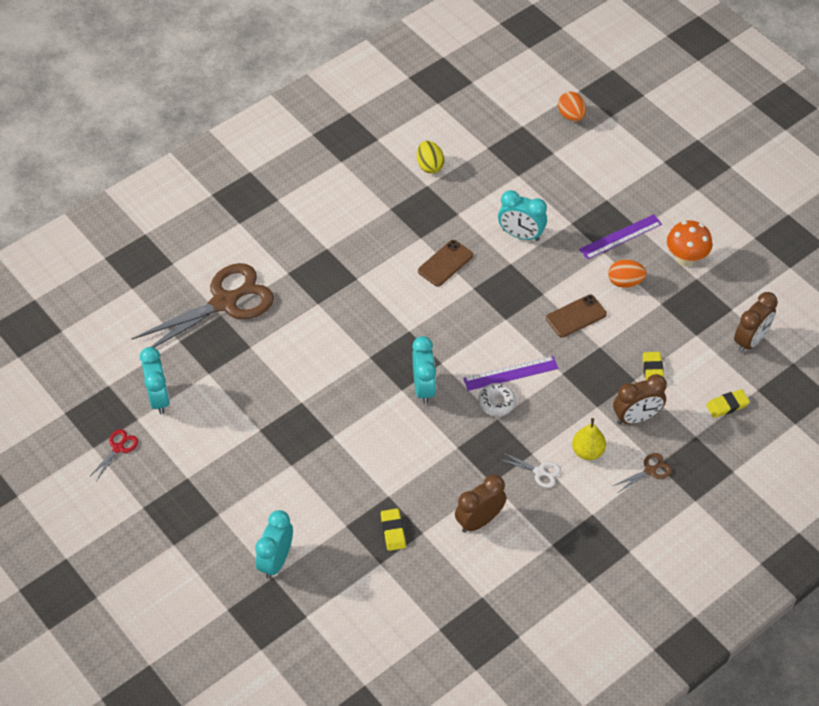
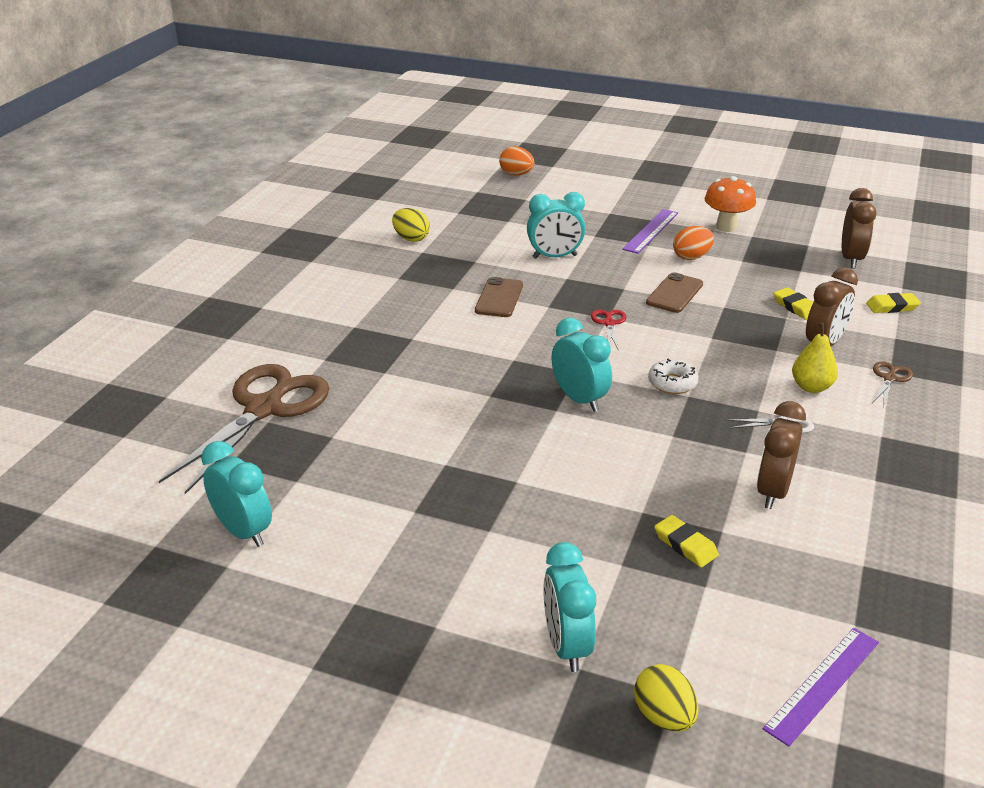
camera: 30 degrees left, 20 degrees down
(118, 448) = (220, 611): red scissors -> red scissors (609, 323)
(292, 625) = (664, 716): none -> yellow egg
(510, 373) = (660, 355): purple ruler -> purple ruler (822, 684)
(727, 405) = (892, 307): yellow eraser -> yellow eraser turned 45 degrees clockwise

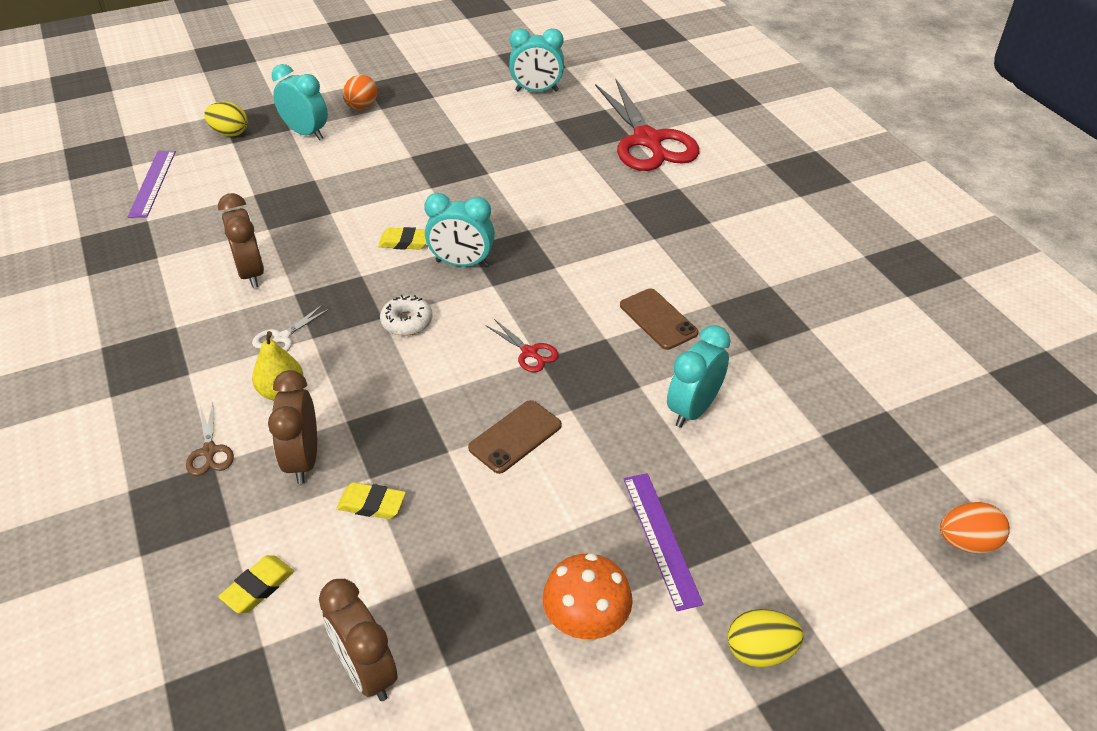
camera: 135 degrees right, 10 degrees up
(264, 409) = (647, 140): brown scissors -> red scissors
(411, 238) = (850, 338): yellow egg -> yellow egg (760, 651)
(674, 293) = (515, 437): brown phone -> brown phone turned 60 degrees clockwise
(685, 545) = (285, 208): yellow eraser -> yellow eraser (404, 242)
(691, 257) = (561, 517): orange egg -> orange egg (361, 106)

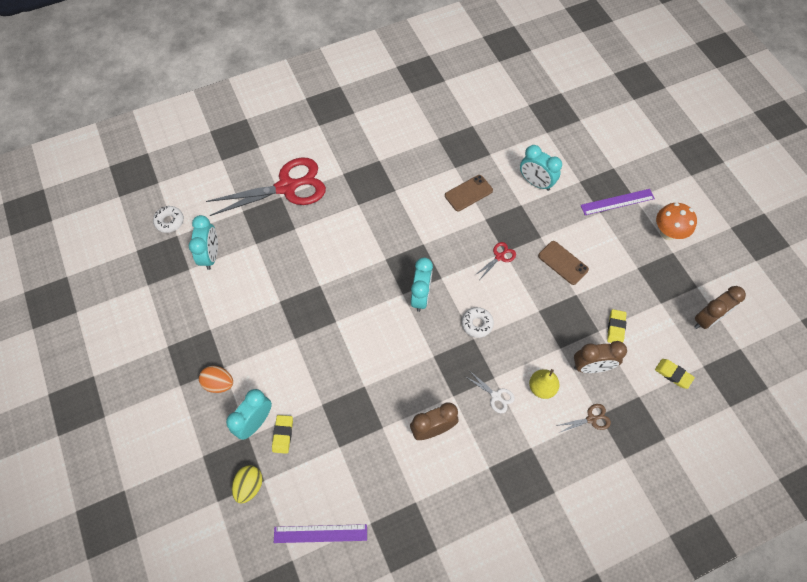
camera: 90 degrees left, 20 degrees up
(404, 242) = (398, 333): yellow eraser -> yellow eraser (283, 434)
(585, 61) = (169, 221): none -> white donut
(760, 651) = (667, 171): yellow egg -> none
(966, 542) = (602, 92): orange egg -> none

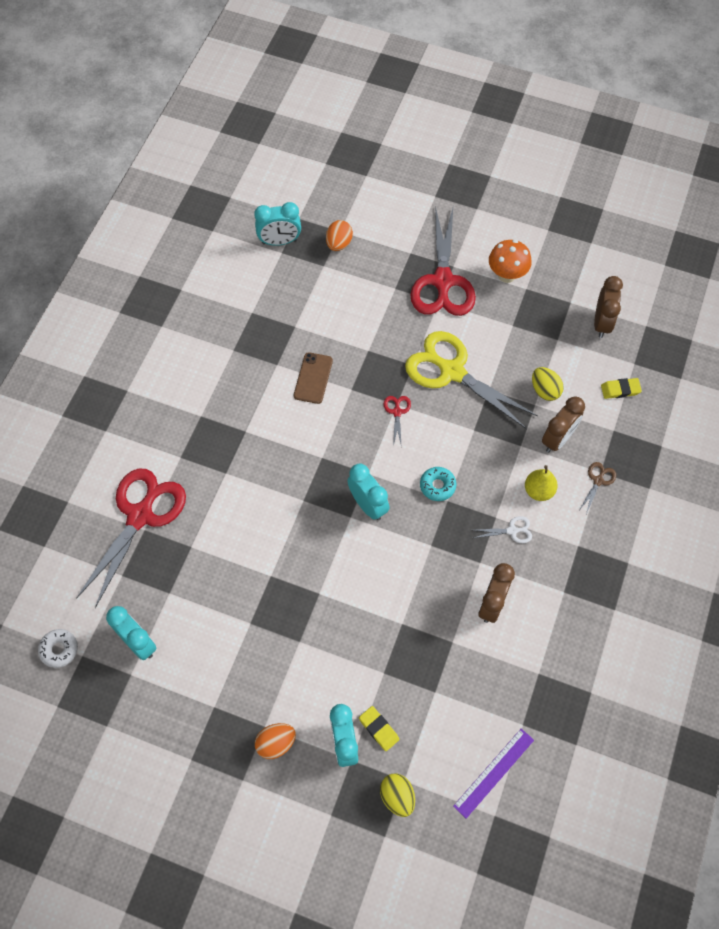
camera: 45 degrees left, 0 degrees up
(477, 324) = (437, 486): white donut -> turquoise donut
(535, 182) = (360, 320): turquoise clock -> turquoise clock (279, 241)
(563, 263) = (452, 372): brown phone -> yellow scissors
(571, 127) = (339, 243): none -> orange egg
(616, 328) = (545, 390): yellow eraser -> yellow egg
(617, 202) = (443, 281): purple ruler -> red scissors

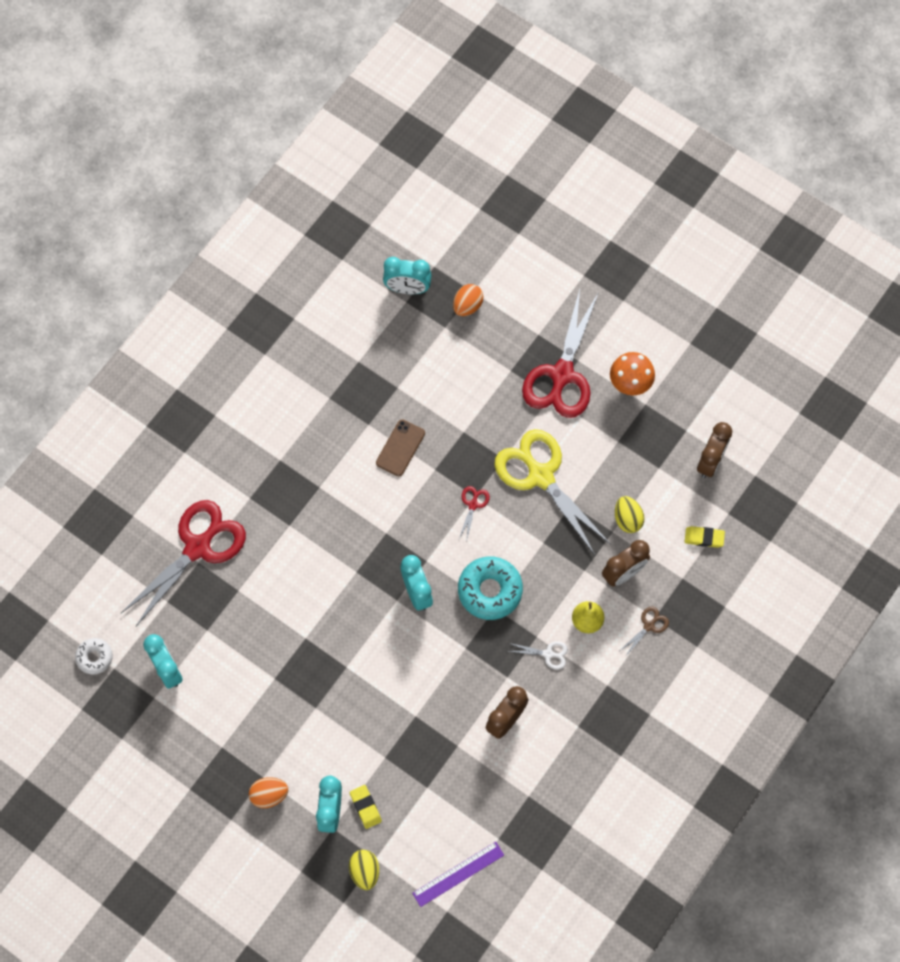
camera: 15 degrees right, 5 degrees up
(437, 486) = (490, 591): turquoise donut -> turquoise donut, size x1.77

